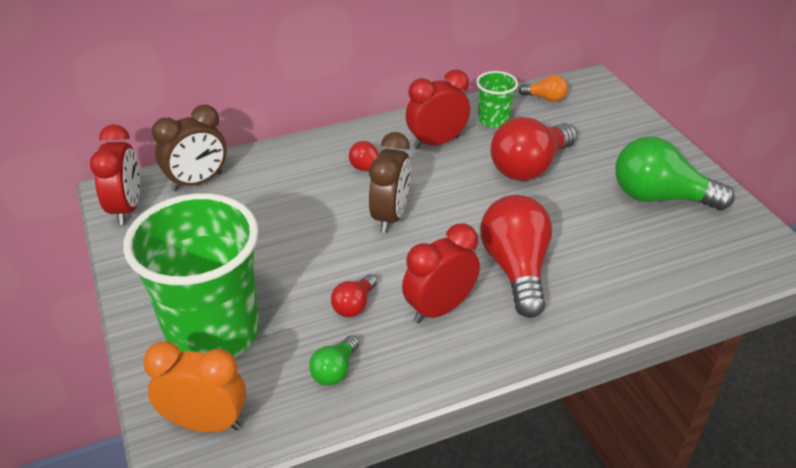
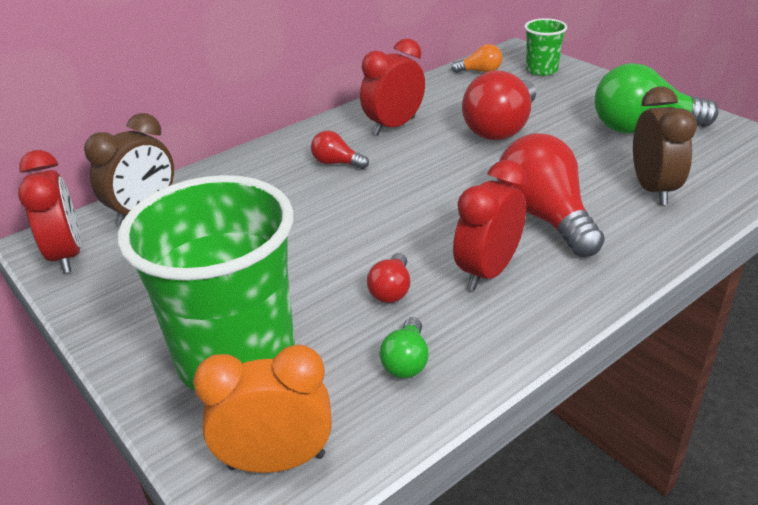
camera: 15 degrees left, 5 degrees down
(390, 216) = (383, 199): brown clock -> brown clock (653, 189)
(493, 120) = (440, 98): green cup -> green cup (541, 70)

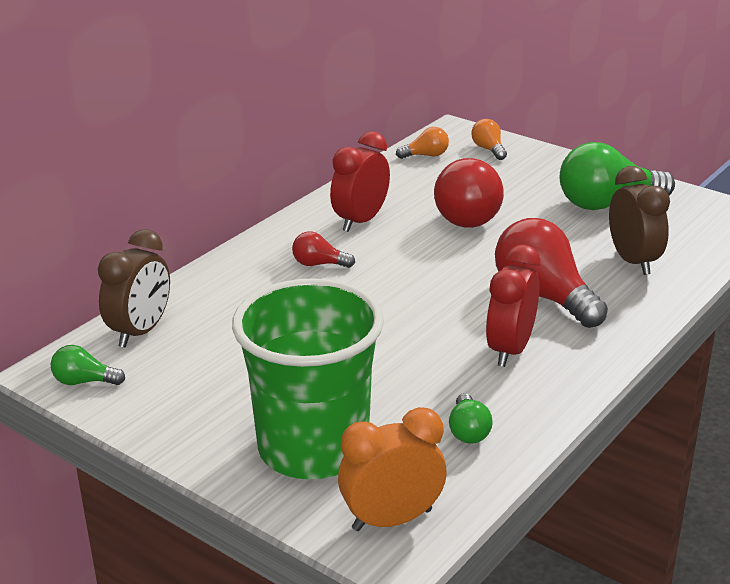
camera: 15 degrees left, 5 degrees down
(67, 255) = (84, 381): red clock -> green light bulb
(391, 290) = (429, 375): red light bulb -> none
(541, 70) = (489, 149): green cup -> orange light bulb

